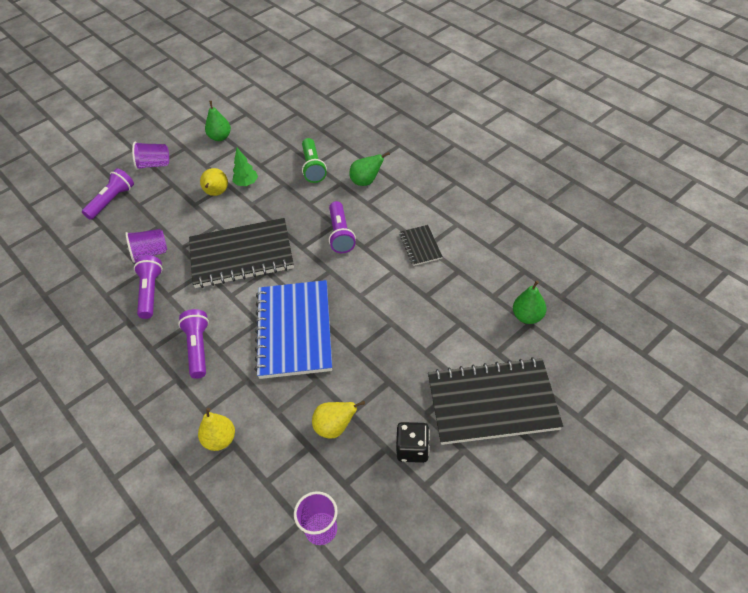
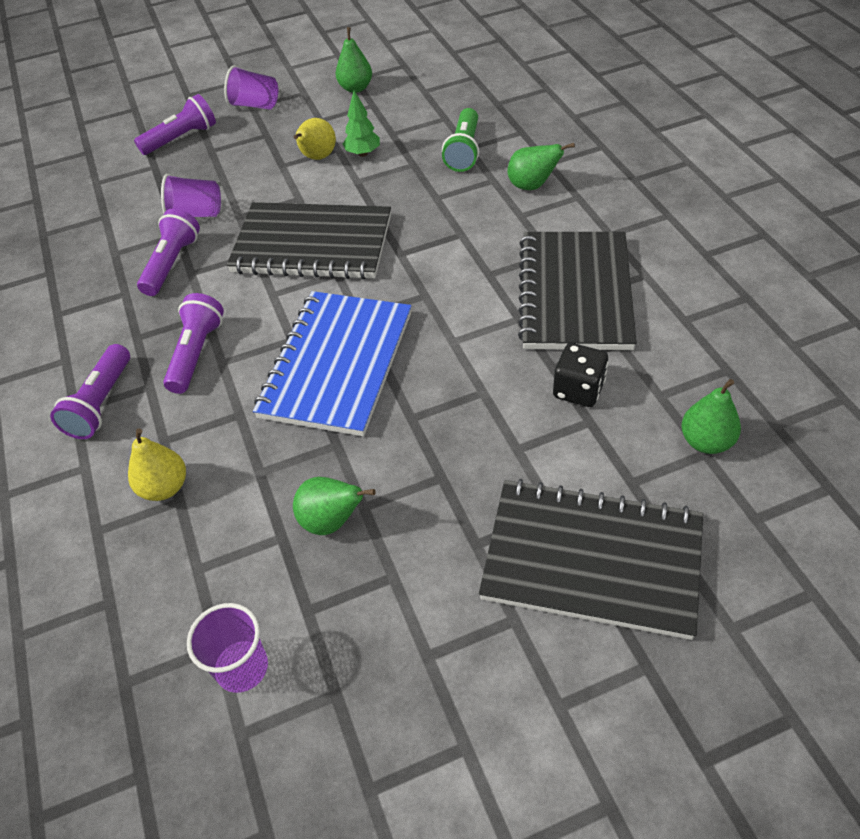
camera: 20 degrees right, 0 degrees up
(335, 427) = (332, 521): yellow pear -> green pear
(340, 234) = (463, 249): purple flashlight -> purple flashlight (101, 403)
(413, 449) = (433, 592): black dice -> black dice (578, 390)
(420, 246) = (574, 293): black notebook -> black notebook, size x2.17

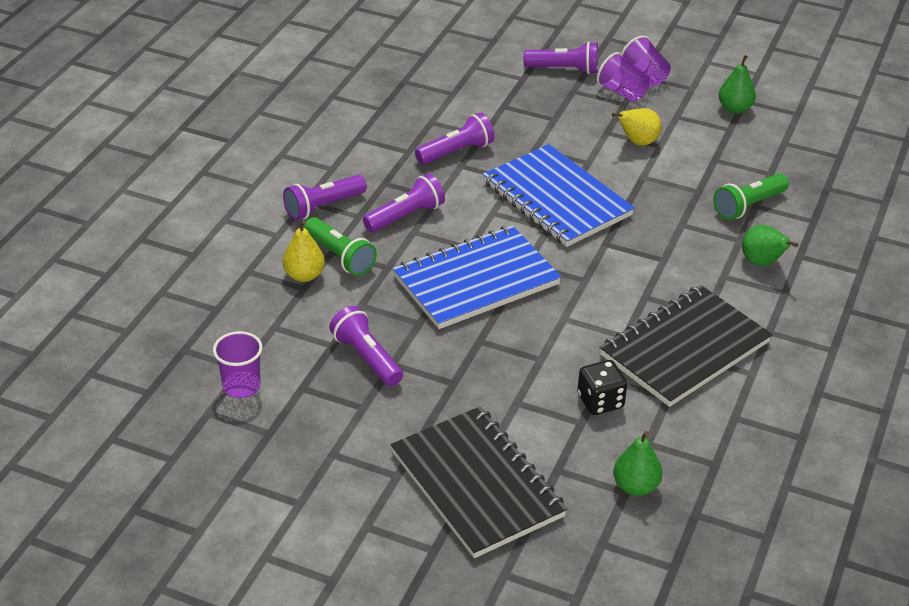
camera: 40 degrees right, 10 degrees down
(179, 440) = (340, 257): none -> green flashlight
(196, 214) = (510, 129): purple cup -> purple cup (622, 92)
(312, 245) = (556, 199): black notebook -> blue notebook
(332, 521) = (366, 357): green pear -> purple flashlight
(363, 153) = (673, 160): green tree -> none

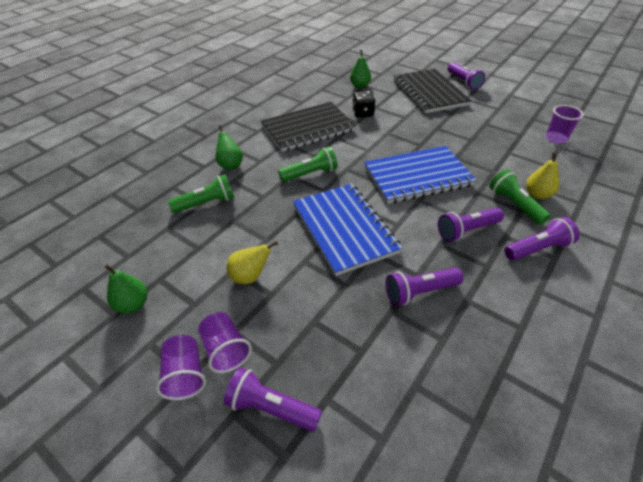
camera: 165 degrees left, 5 degrees up
(366, 357) = (486, 144): purple flashlight -> purple flashlight (463, 82)
(635, 264) = (310, 174): none -> green flashlight

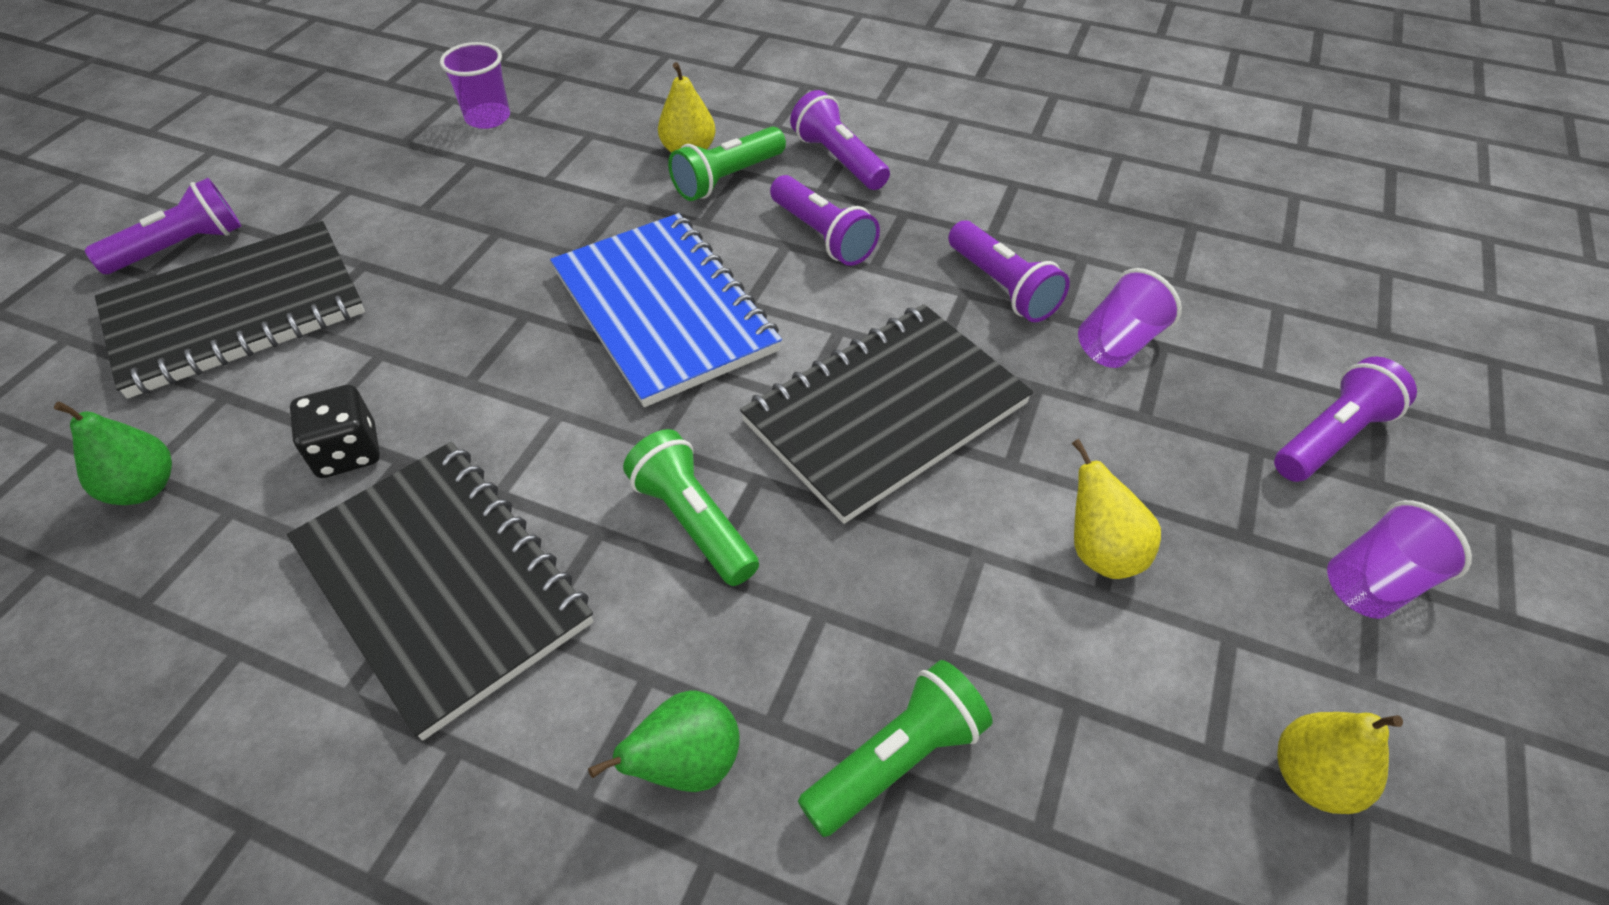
camera: 105 degrees left, 5 degrees up
(133, 304) = (1312, 777): green pear -> yellow pear
(206, 203) = (897, 759): green flashlight -> green flashlight turned 90 degrees clockwise
(226, 350) = (1286, 535): purple cup -> purple cup (1118, 344)
(270, 407) = (1331, 437): purple flashlight -> purple flashlight turned 135 degrees counterclockwise
(344, 229) = (885, 412): blue notebook -> black notebook

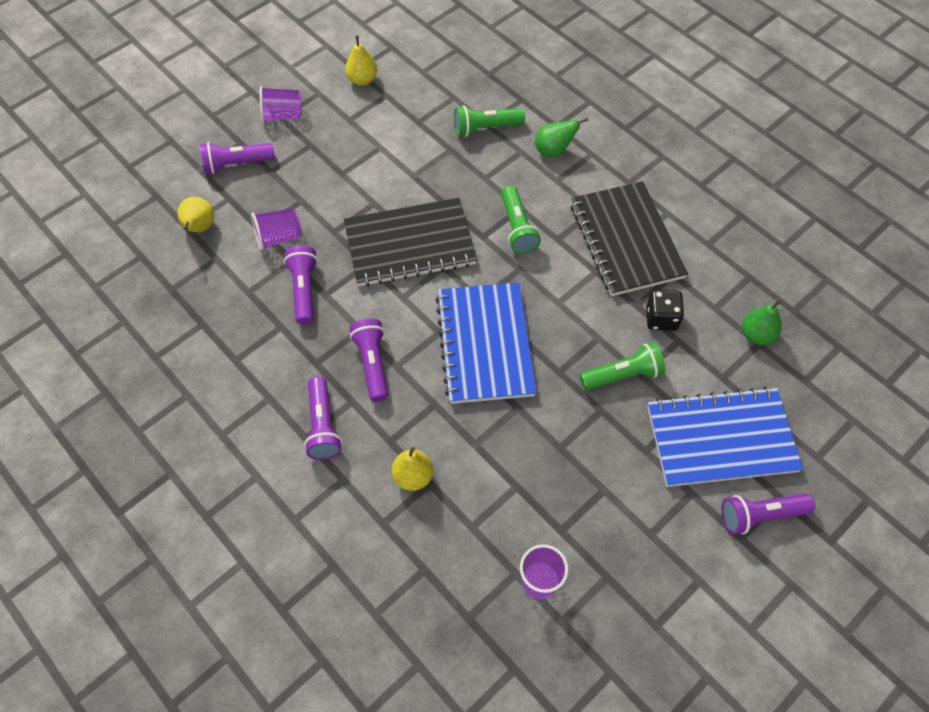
camera: 155 degrees left, 10 degrees up
(236, 312) = (721, 438): black notebook -> blue notebook
(727, 179) = (401, 437): green flashlight -> green flashlight (623, 375)
(1100, 551) = (368, 159): yellow pear -> yellow pear (200, 228)

